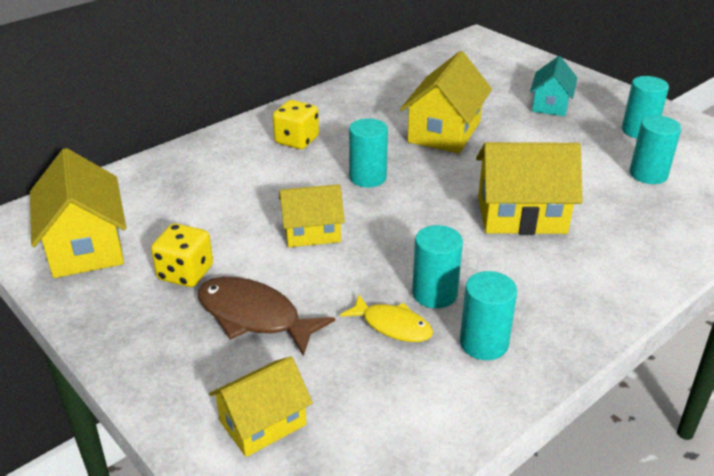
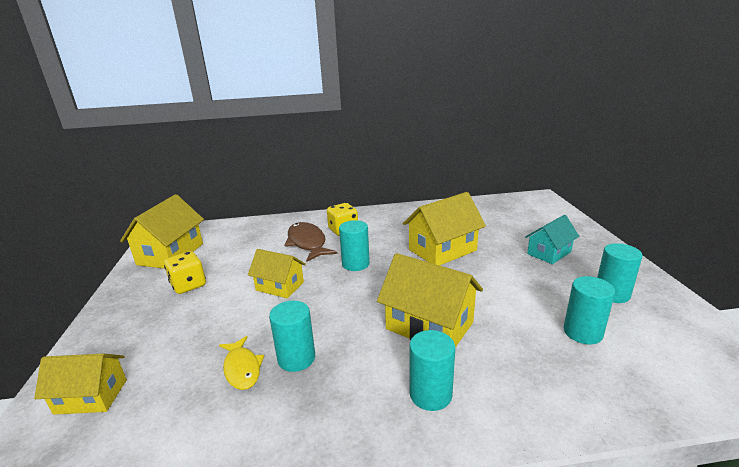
camera: 35 degrees right, 10 degrees down
(254, 316) = (182, 325): brown fish -> brown fish (307, 243)
(483, 343) = (279, 414): turquoise cylinder -> turquoise cylinder (430, 394)

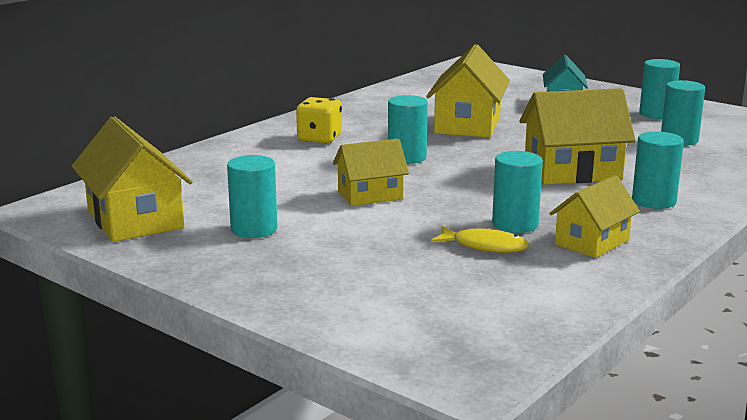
camera: 45 degrees left, 5 degrees down
(91, 396) = (391, 314): yellow house -> yellow house (591, 242)
(188, 285) = (254, 229): yellow dice -> turquoise cylinder
(307, 243) = (304, 159): brown fish -> none

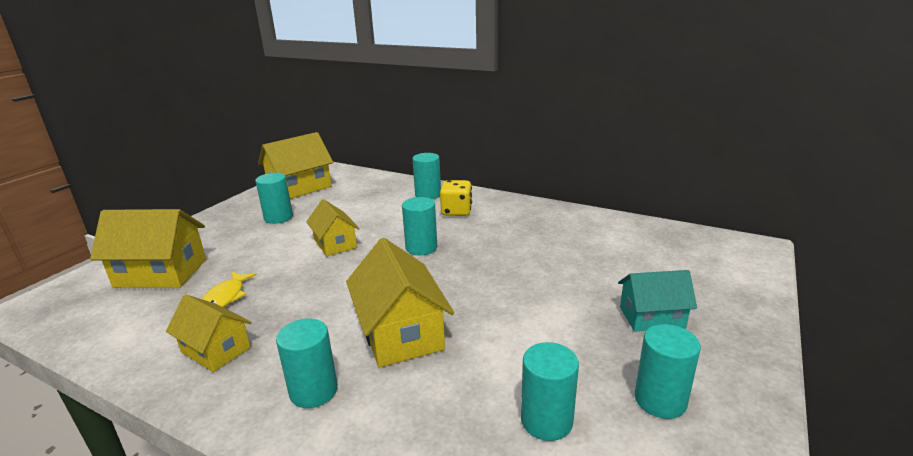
camera: 80 degrees right, 5 degrees up
(467, 125) = (525, 265): yellow house -> yellow house (161, 273)
(515, 224) = (266, 308): turquoise cylinder -> turquoise cylinder (428, 195)

